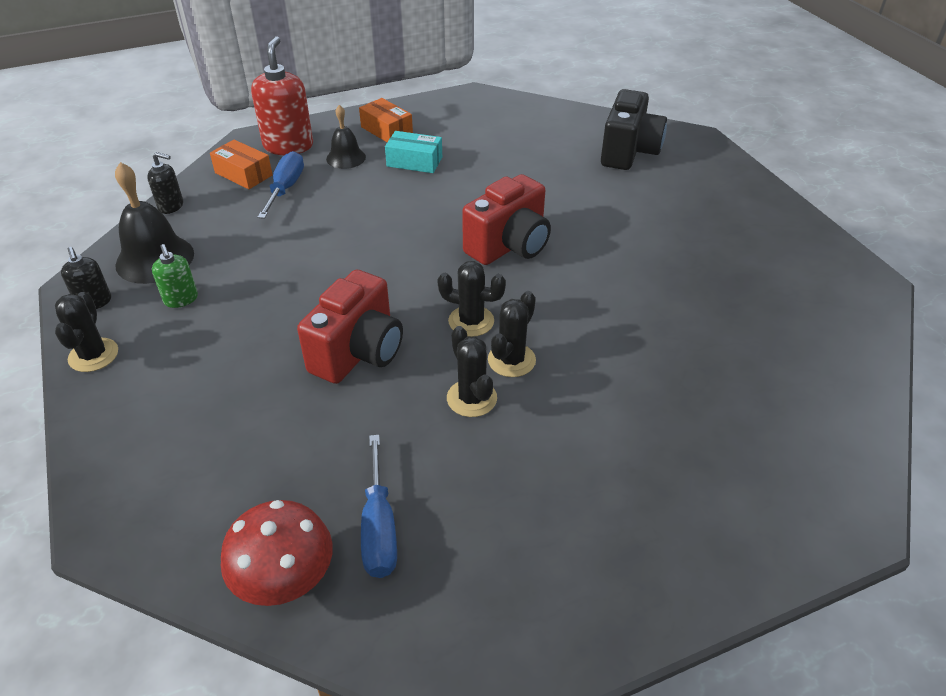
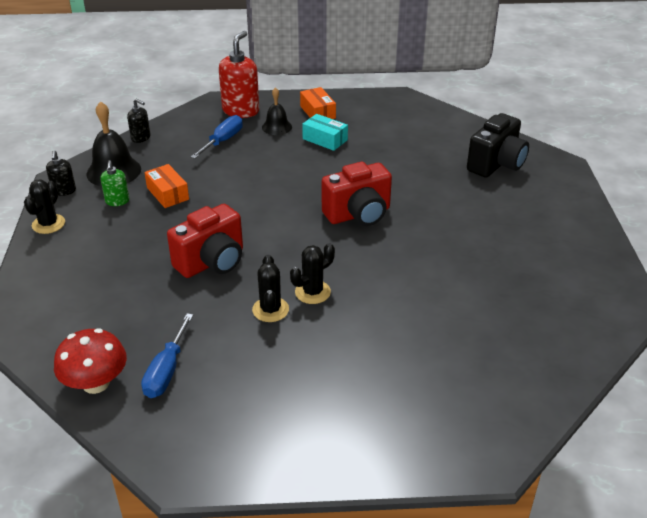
camera: 20 degrees right, 5 degrees down
(243, 174) = (199, 125): orange box -> orange box (167, 193)
(471, 321) = (300, 260): black cactus -> none

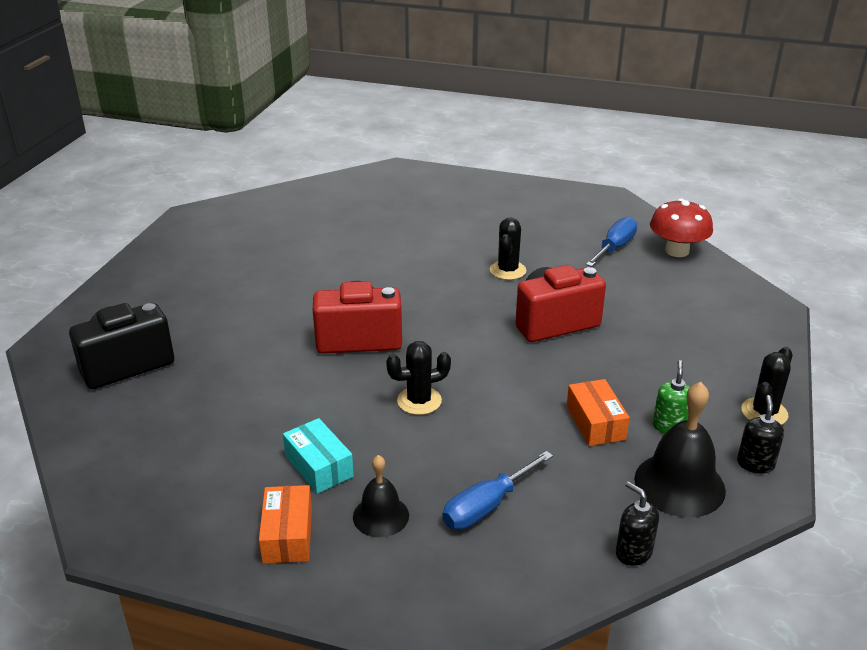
camera: 160 degrees left, 5 degrees down
(241, 111) = (426, 580): red soap dispenser -> none
(312, 292) = (460, 276): black cactus -> black cactus (419, 401)

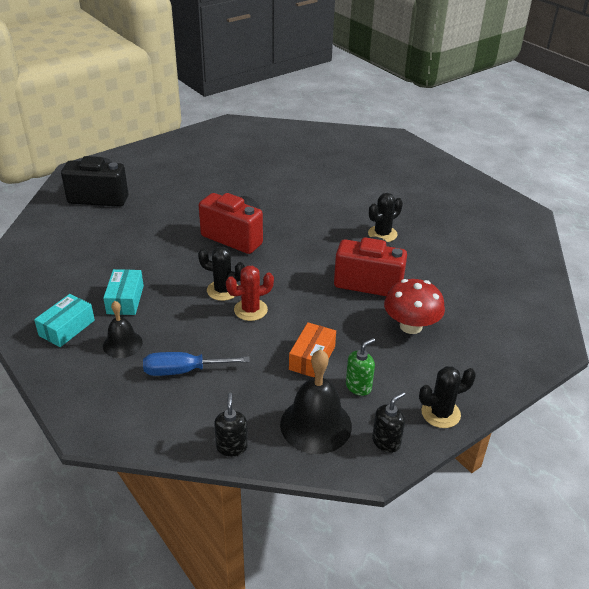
camera: 35 degrees right, 5 degrees up
(287, 535) = (67, 328): orange box -> turquoise box
(475, 407) = (250, 310): none -> red cactus
(615, 247) = (482, 250): blue screwdriver -> none
(677, 251) = (529, 272): red mushroom -> red mushroom (411, 326)

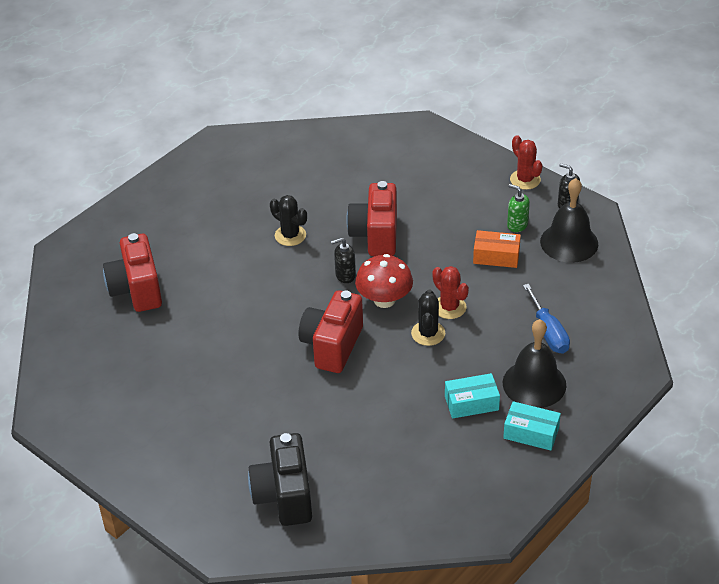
camera: 100 degrees left, 5 degrees up
(122, 344) = (534, 384): black bell -> black bell, size x1.65
(232, 447) = (613, 283): black soap dispenser -> black soap dispenser (345, 275)
(339, 160) = (136, 290): none -> red camera
(411, 326) = (429, 203): red mushroom -> red mushroom (384, 300)
(440, 413) = (525, 180): black cactus -> red cactus

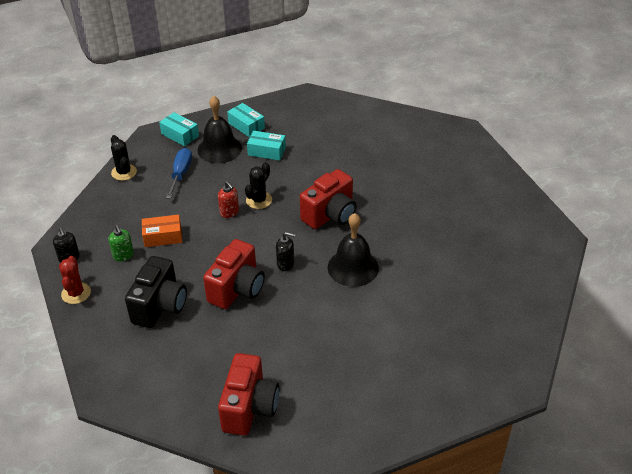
camera: 155 degrees left, 0 degrees up
(136, 290) = (461, 314): red camera -> red camera (249, 408)
(284, 496) = (413, 141): black camera -> black camera (160, 306)
(290, 235) = (306, 317): black cactus -> black cactus (124, 172)
(384, 300) = (270, 234): red mushroom -> none
(449, 307) = (229, 212): red cactus -> red soap dispenser
(496, 256) = (163, 237): orange box -> orange box turned 45 degrees counterclockwise
(569, 242) = (102, 227): black bell -> black bell (353, 267)
(603, 384) = (180, 135): none -> turquoise box

